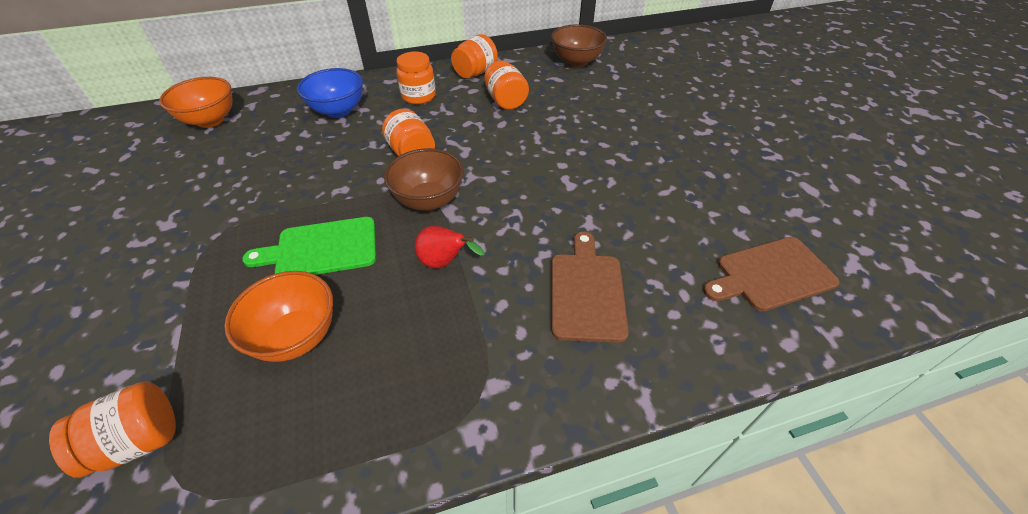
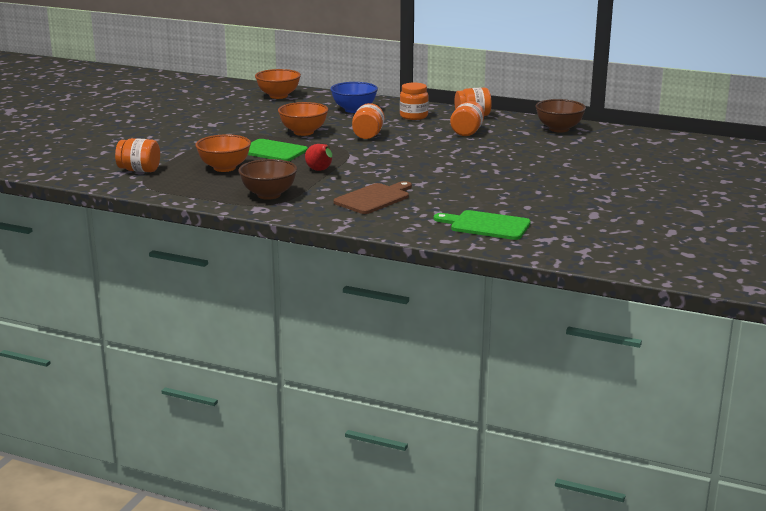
camera: 40 degrees right, 25 degrees down
(324, 183) = (303, 132): none -> orange bowl
(429, 200) = (347, 152): brown bowl -> brown bowl (269, 195)
(770, 274) = (486, 225): brown cutting board -> green cutting board

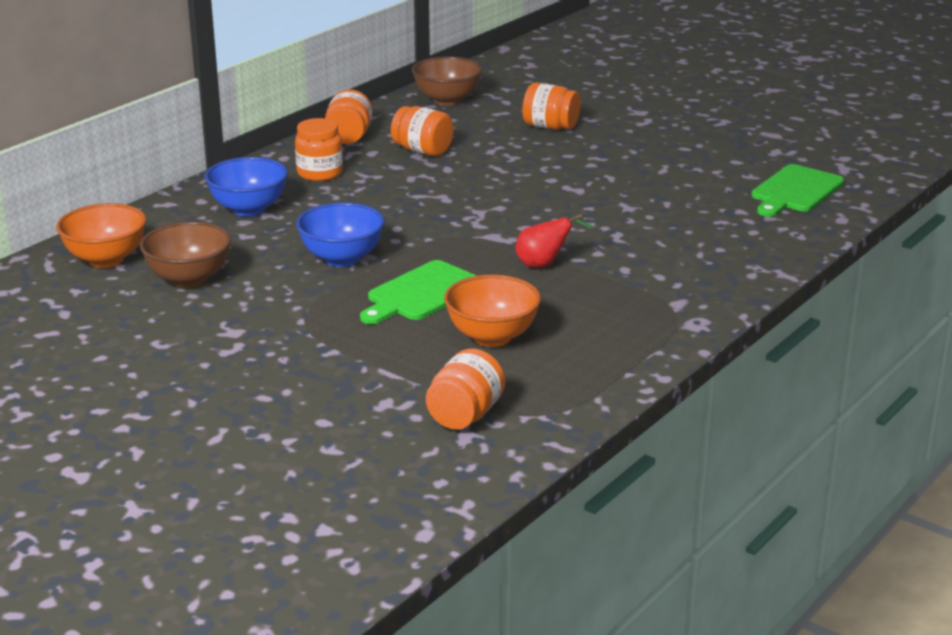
camera: 75 degrees left, 5 degrees up
(269, 195) = (638, 312): brown bowl -> brown bowl (189, 279)
(303, 132) = (342, 259): orange bowl -> blue bowl
(368, 135) = (393, 214): orange jar -> orange jar (550, 127)
(374, 198) = (678, 242): brown cutting board -> none

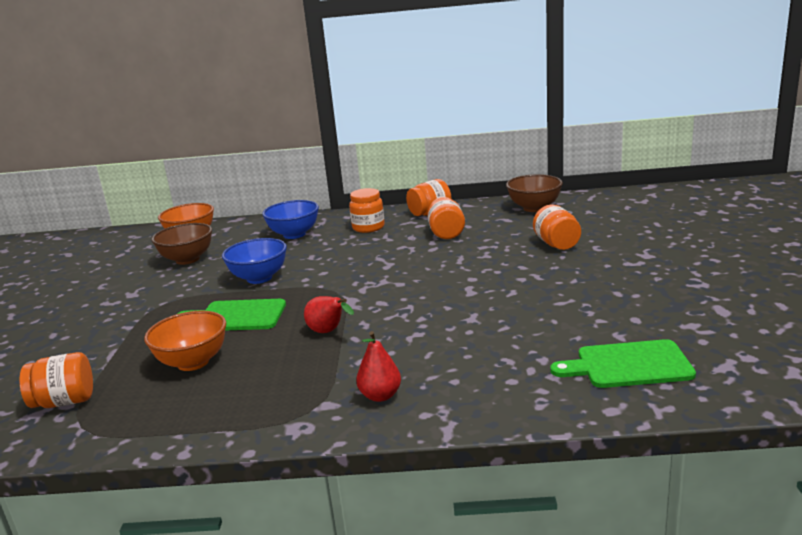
camera: 55 degrees right, 5 degrees down
(697, 280) = (380, 396): none -> red pear

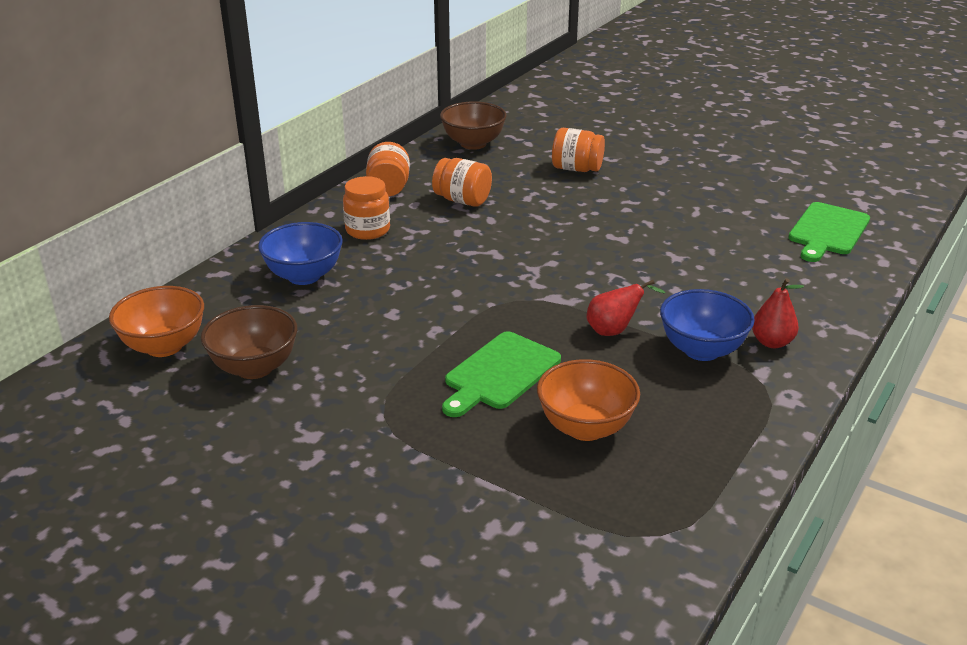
camera: 60 degrees left, 10 degrees up
(65, 402) = (584, 540): orange jar -> none
(259, 278) = (408, 333): blue bowl -> blue bowl (701, 350)

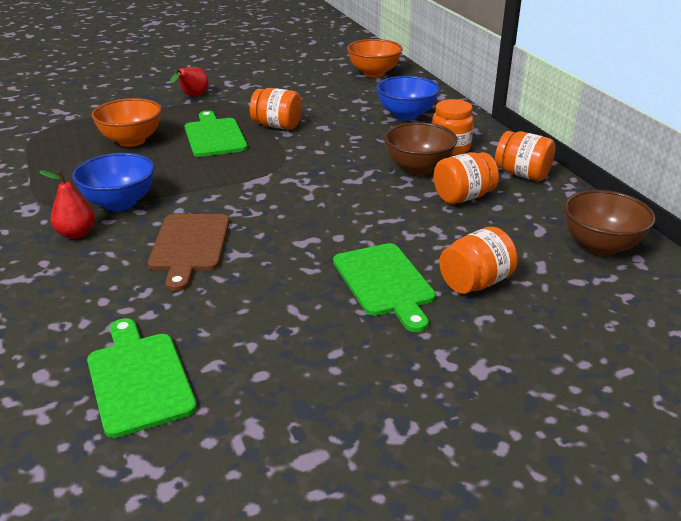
camera: 125 degrees right, 0 degrees up
(254, 368) = (322, 86): brown bowl -> brown bowl (418, 168)
(423, 344) = (277, 126): none -> orange jar
(614, 331) = (192, 183): red pear -> red pear (192, 96)
(621, 194) = (384, 283): none -> green cutting board
(699, 280) = (189, 246): none -> brown cutting board

